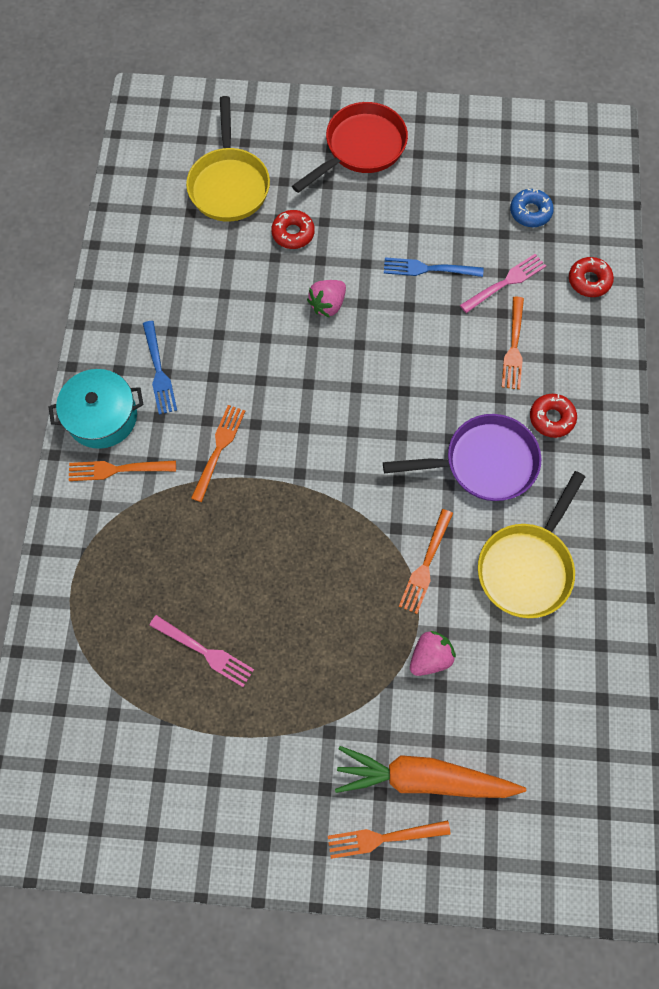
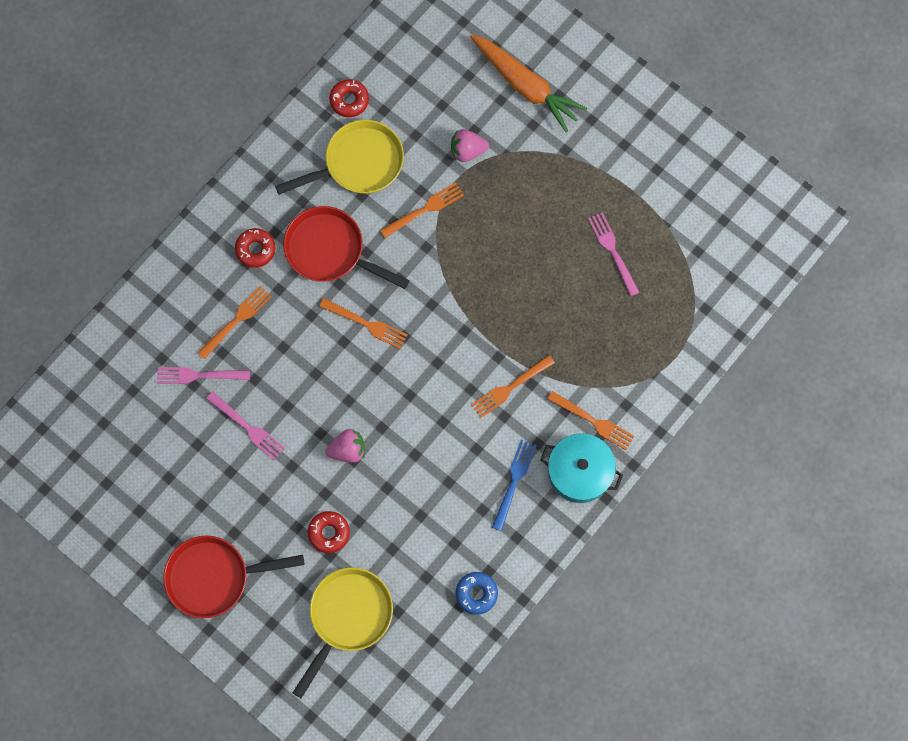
camera: 145 degrees left, 5 degrees up
(383, 838) = (574, 70): orange fork -> orange fork (366, 324)
(428, 269) = (247, 427): blue fork -> pink fork
(483, 463) = (330, 250): purple pan -> red pan
(530, 212) = (128, 422): blue donut -> blue donut (476, 594)
(589, 281) = (135, 333): red donut -> red donut (349, 100)

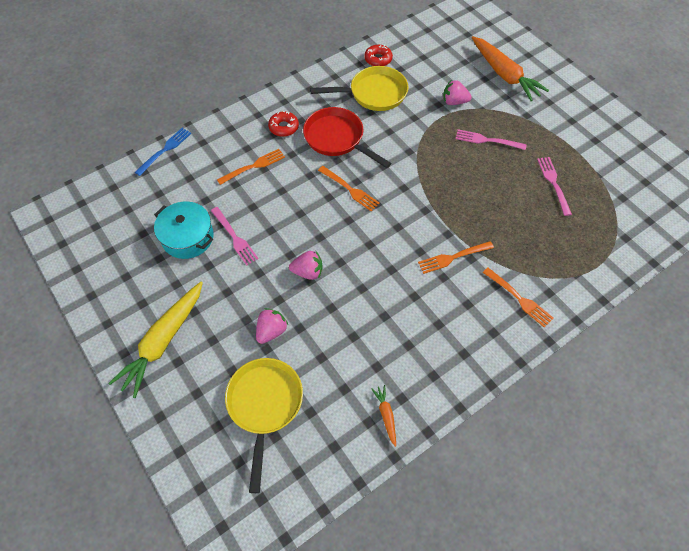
camera: 15 degrees right, 15 degrees down
(199, 375) = (212, 195): pink fork -> pink fork (487, 140)
(214, 577) = (163, 342): red pan -> yellow carrot
(329, 533) = (271, 331): red donut -> pink strawberry
(348, 617) = (265, 405): yellow pan -> yellow pan turned 45 degrees counterclockwise
(424, 209) = (414, 129): orange fork -> none
(476, 594) = (386, 415): blue donut -> orange carrot
(514, 481) = (441, 329): blue fork -> blue fork (165, 150)
(580, 472) = (500, 335): turquoise pot -> turquoise pot (188, 237)

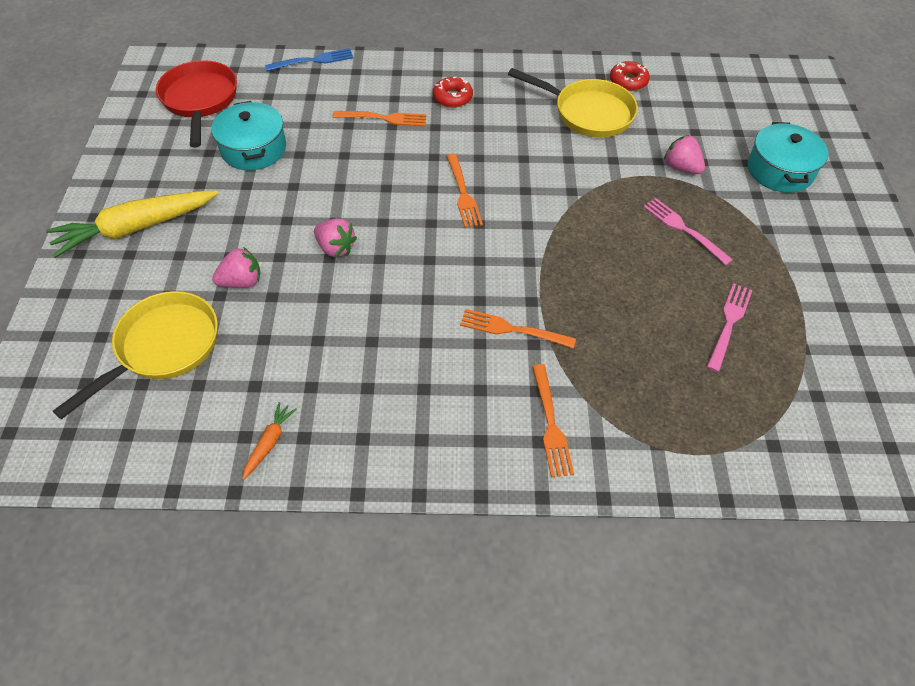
camera: 35 degrees right, 5 degrees down
(234, 237) = (297, 173): pink fork -> none
(337, 139) = (500, 137): red pan -> red pan (200, 100)
(504, 75) = (780, 170): orange carrot -> turquoise pot

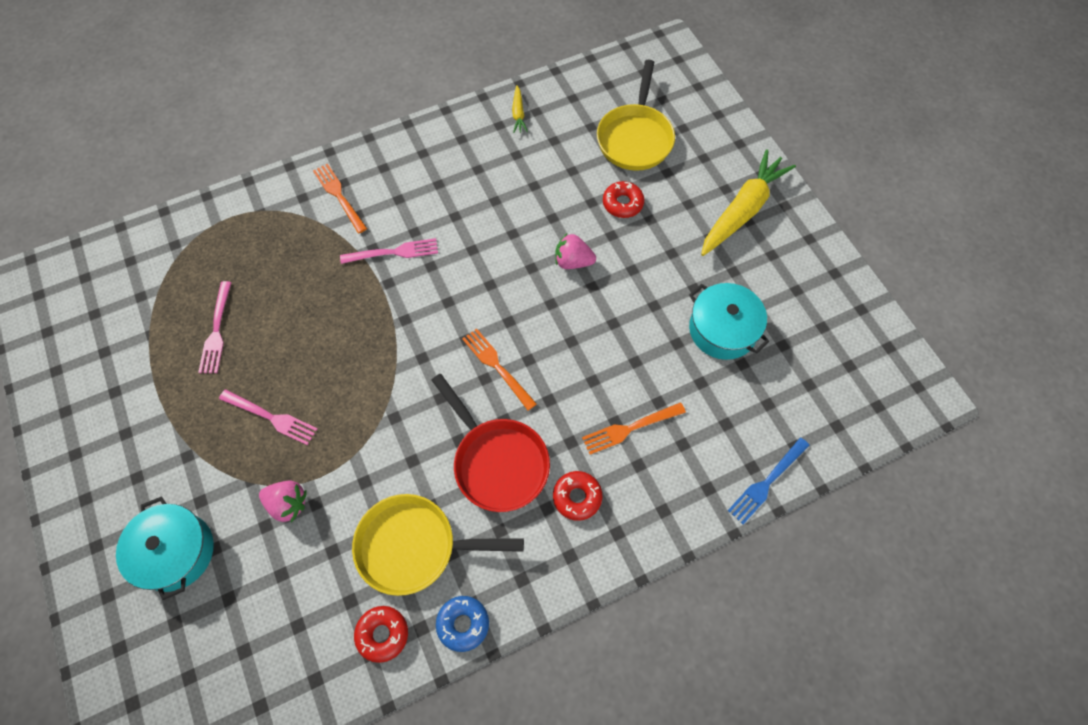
camera: 155 degrees right, 10 degrees up
(200, 100) = (826, 365): red pan -> red pan (497, 462)
(242, 282) = (622, 203): pink strawberry -> red donut
(269, 442) = (518, 114): orange carrot -> yellow carrot
(512, 329) = (393, 252): orange fork -> pink fork
(570, 68) = (463, 624): none -> blue donut

